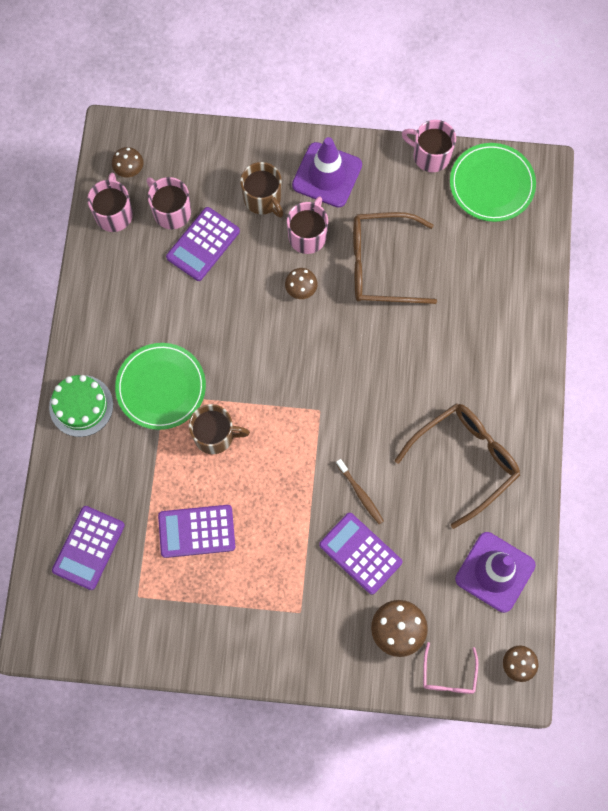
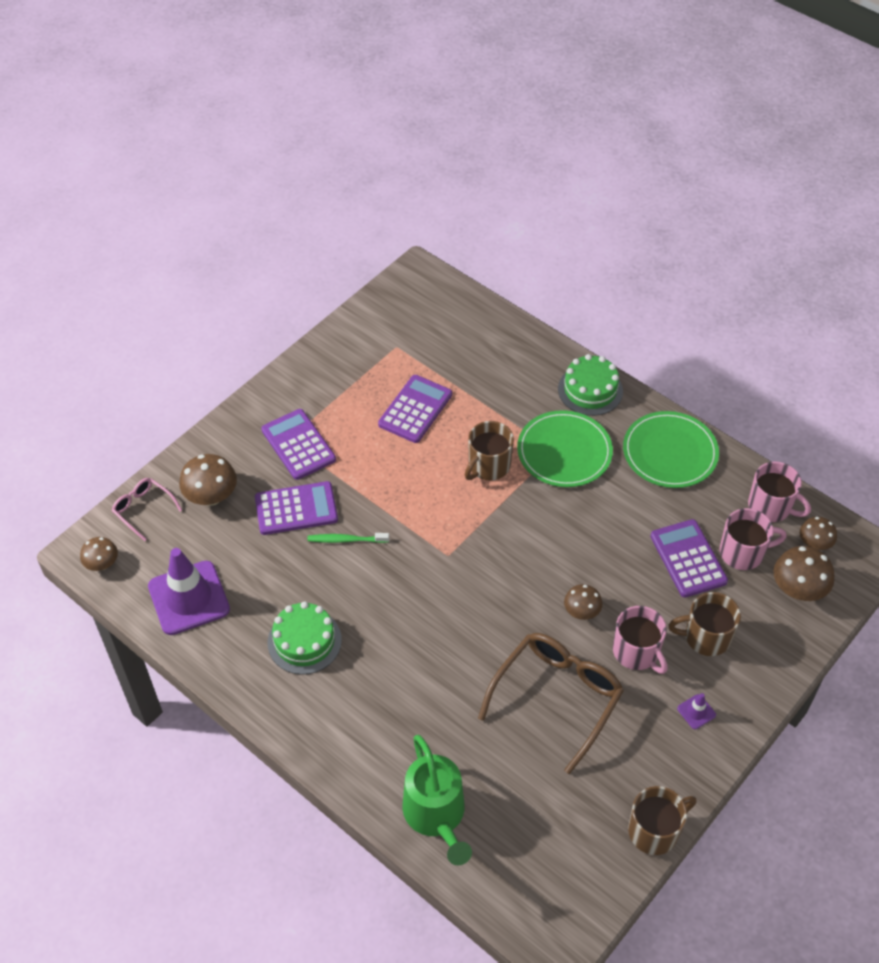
camera: 125 degrees right, 20 degrees down
(88, 548) = (462, 336): purple calculator -> purple calculator (298, 445)
(179, 161) = (798, 589): none -> brown mushroom
(327, 175) = (696, 712): purple traffic cone -> purple traffic cone, size x0.41
(360, 494) = (346, 540): brown toothbrush -> green toothbrush
(430, 155) = (655, 830): pink mug -> brown mug
(465, 460) = (304, 641): brown glasses -> green cake
(492, 184) = (576, 872): green plate -> green plate (670, 452)
(520, 286) = (436, 815): none -> green watering can

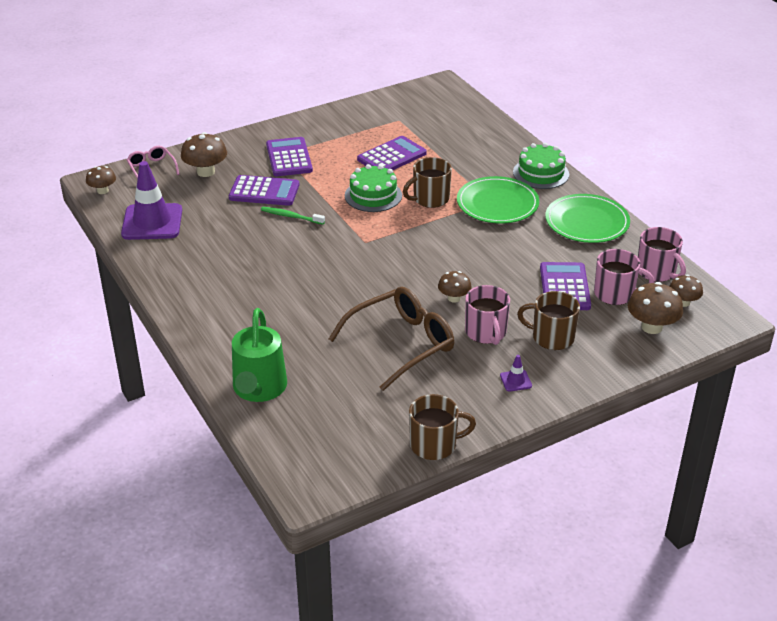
camera: 20 degrees right, 15 degrees down
(304, 641) = (222, 265): green cake -> green cake (373, 195)

